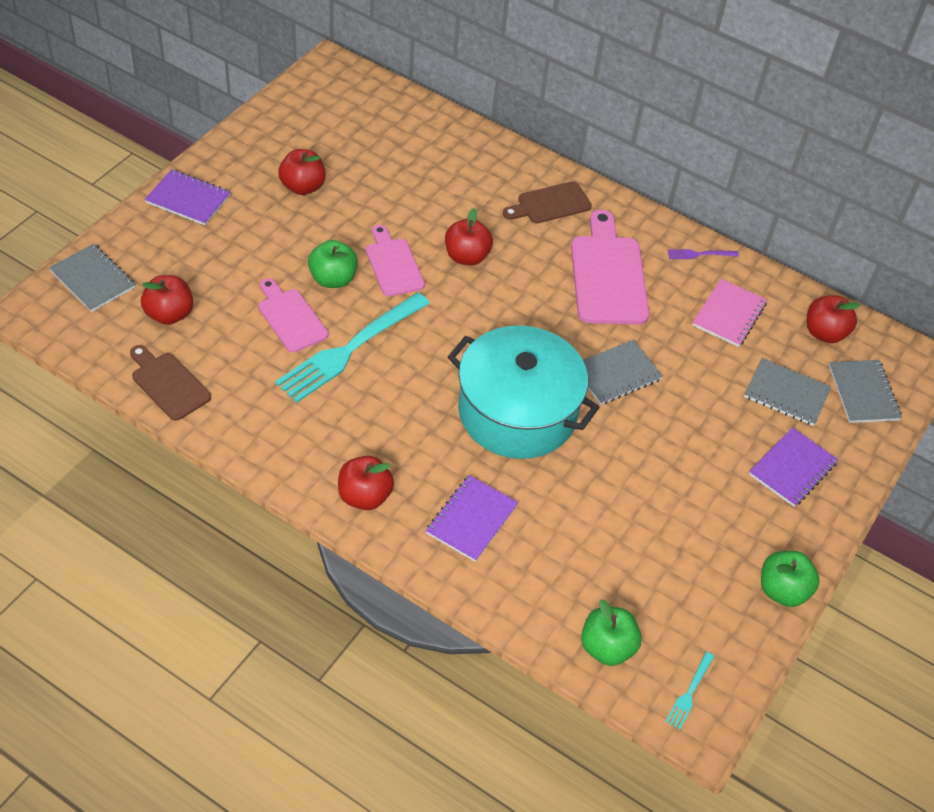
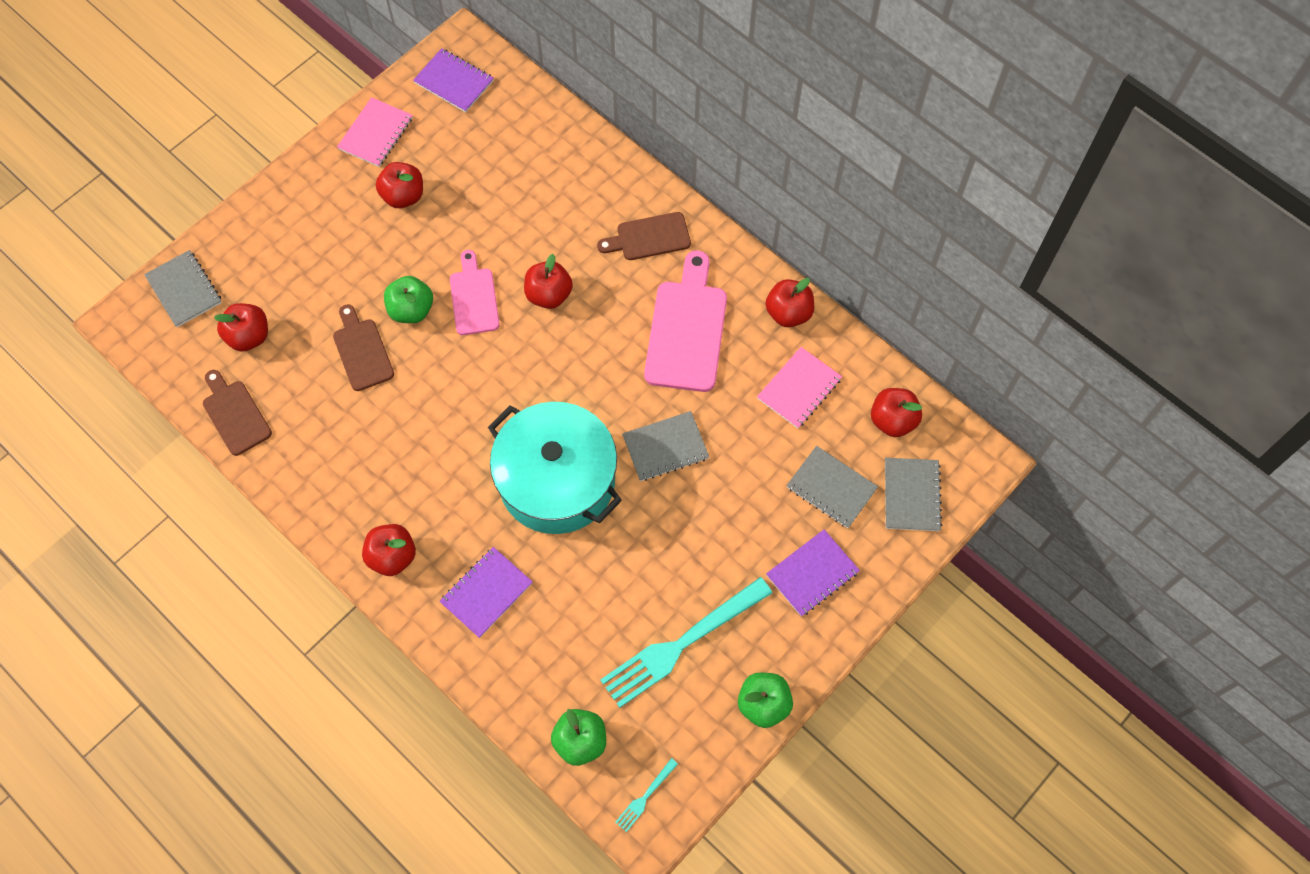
camera: 15 degrees right, 15 degrees up
(188, 199) = (289, 202): purple notebook -> purple notebook (454, 82)
(263, 139) = (376, 134): none -> pink notebook
(290, 318) = (362, 351): pink cutting board -> brown cutting board
(350, 350) = (411, 393): turquoise fork -> turquoise fork (681, 645)
(699, 254) = (788, 313): purple fork -> red apple

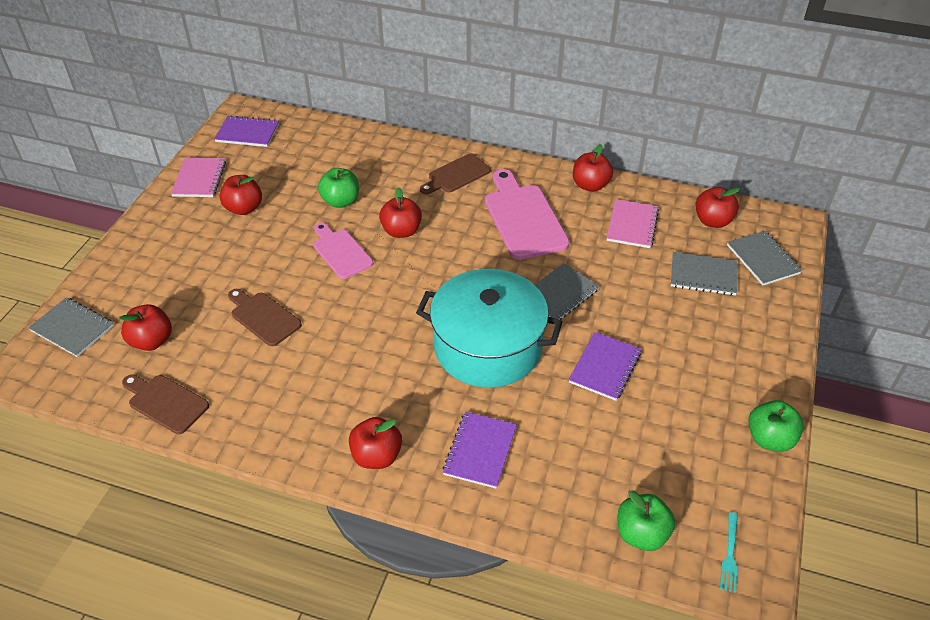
camera: 25 degrees left, 20 degrees down
(411, 310) = (292, 276): green apple -> green apple (341, 201)
(681, 645) = (671, 423): turquoise fork -> none
(812, 574) = (734, 334): purple notebook -> purple notebook (605, 367)

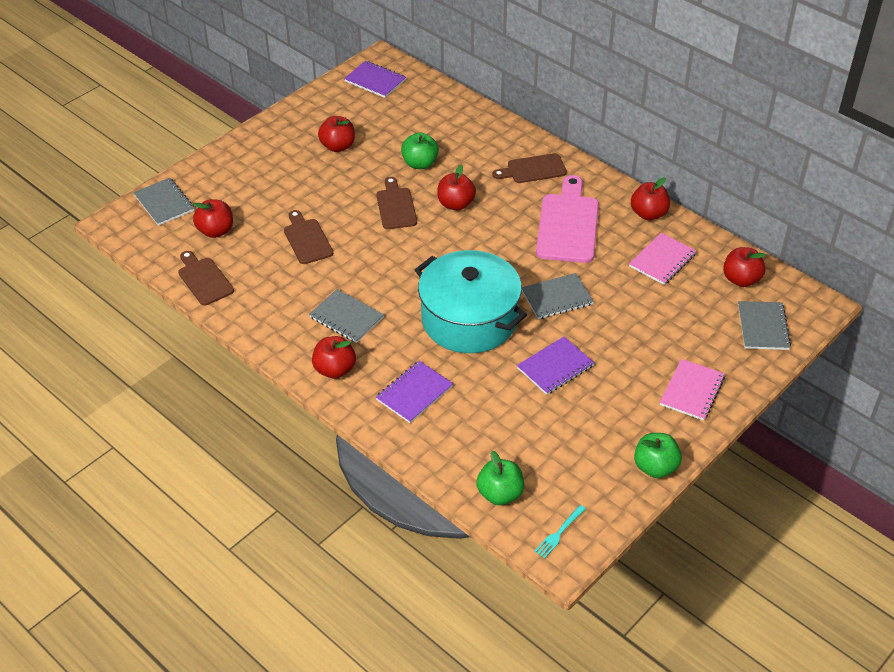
camera: 25 degrees right, 0 degrees up
(199, 179) = (315, 110): pink notebook -> pink notebook (692, 391)
(340, 252) = (395, 206): pink cutting board -> brown cutting board
(703, 275) = (696, 323): grey notebook -> grey notebook (346, 317)

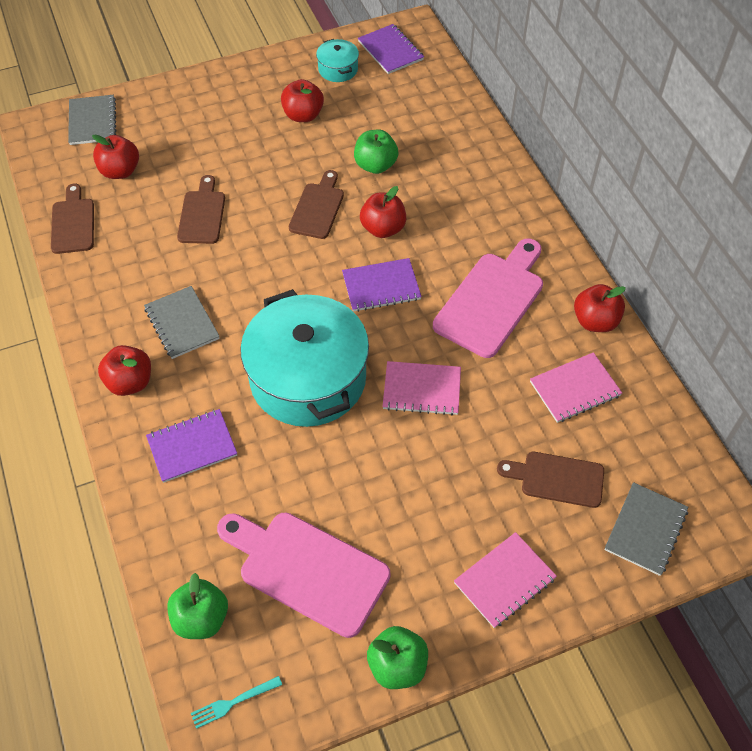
camera: 25 degrees right, 10 degrees up
(342, 106) = (338, 69): none -> turquoise pot
(533, 169) = (495, 216): brown cutting board -> brown cutting board (557, 479)
(554, 436) = (307, 570): none -> pink cutting board
(555, 367) = (364, 479): purple notebook -> purple notebook (381, 286)
(557, 298) = (422, 389): grey notebook -> pink notebook
(741, 279) = (656, 453): red apple -> none

